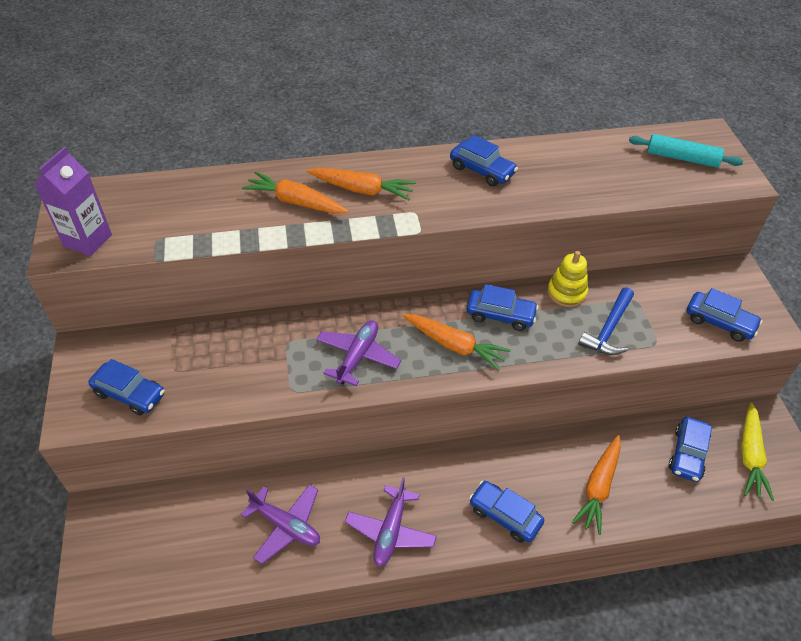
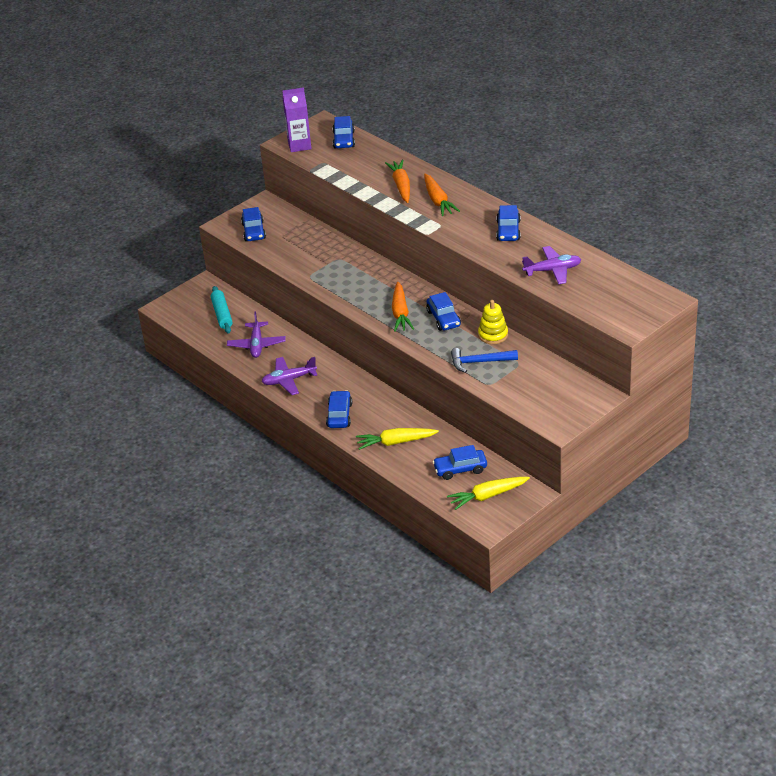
camera: 60 degrees right, 10 degrees down
(358, 357) = (355, 285): purple plane -> purple plane (552, 270)
(598, 487) = (396, 442): orange carrot -> yellow carrot
(682, 158) = (622, 297): turquoise rolling pin -> turquoise rolling pin (222, 314)
(719, 322) = (538, 403): blue car -> blue car (344, 140)

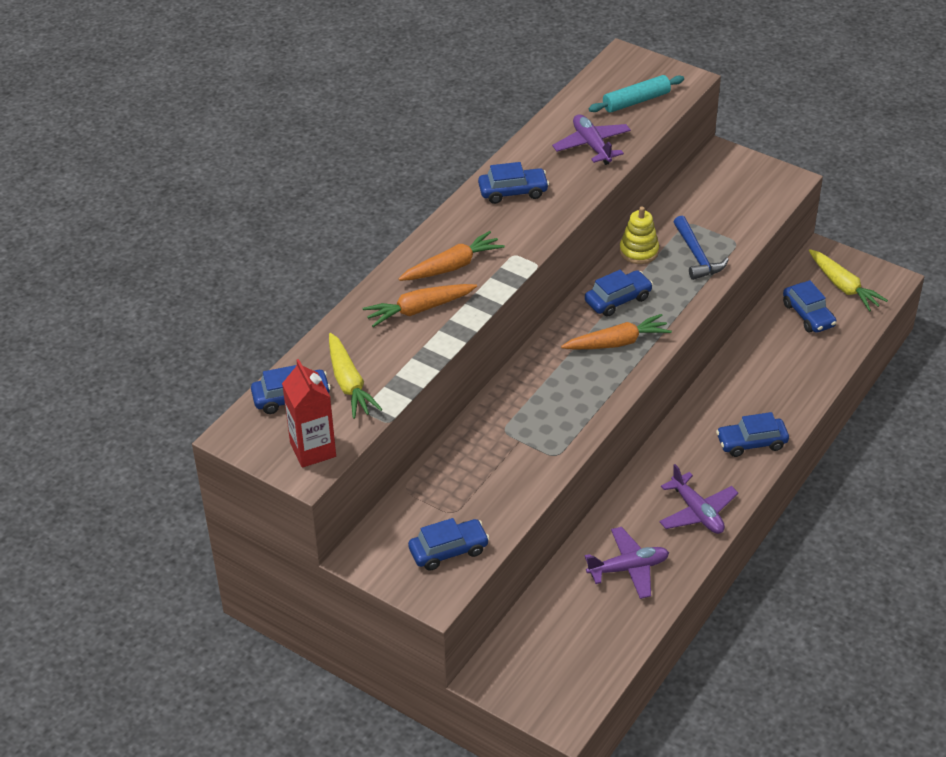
camera: 105 degrees left, 5 degrees up
(222, 314) = (564, 631): turquoise rolling pin -> turquoise rolling pin (636, 101)
(299, 145) = (313, 450): purple carton -> red carton
(396, 442) = (783, 379): yellow carrot -> yellow carrot (349, 383)

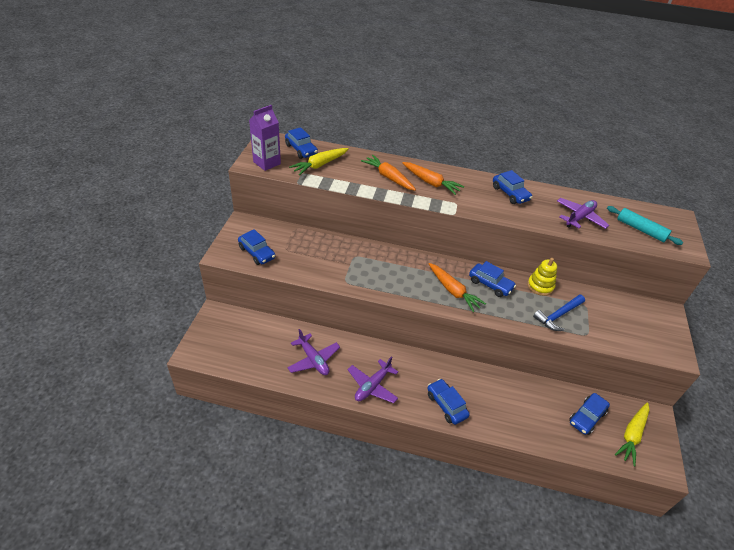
camera: 65 degrees right, 0 degrees up
(313, 450) = (267, 163): red carton -> purple carton

